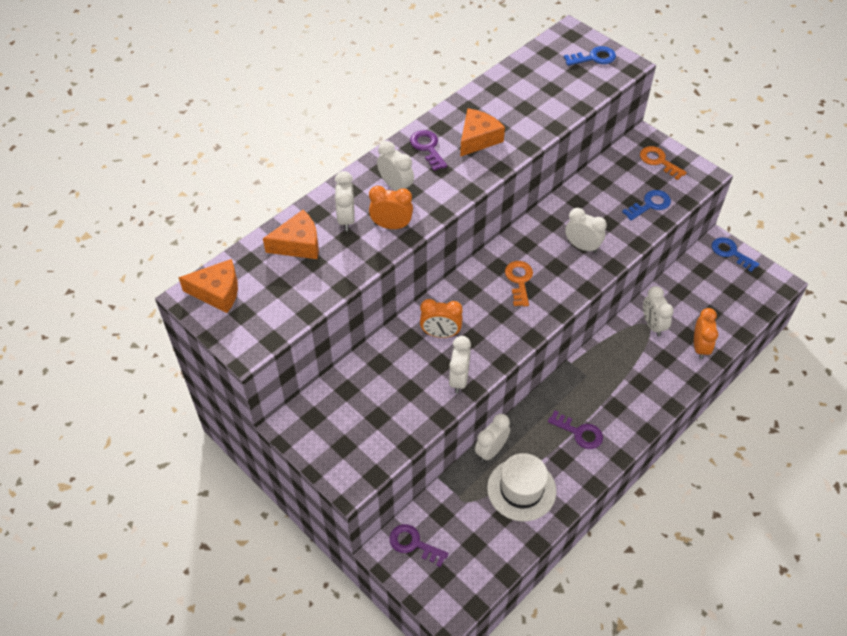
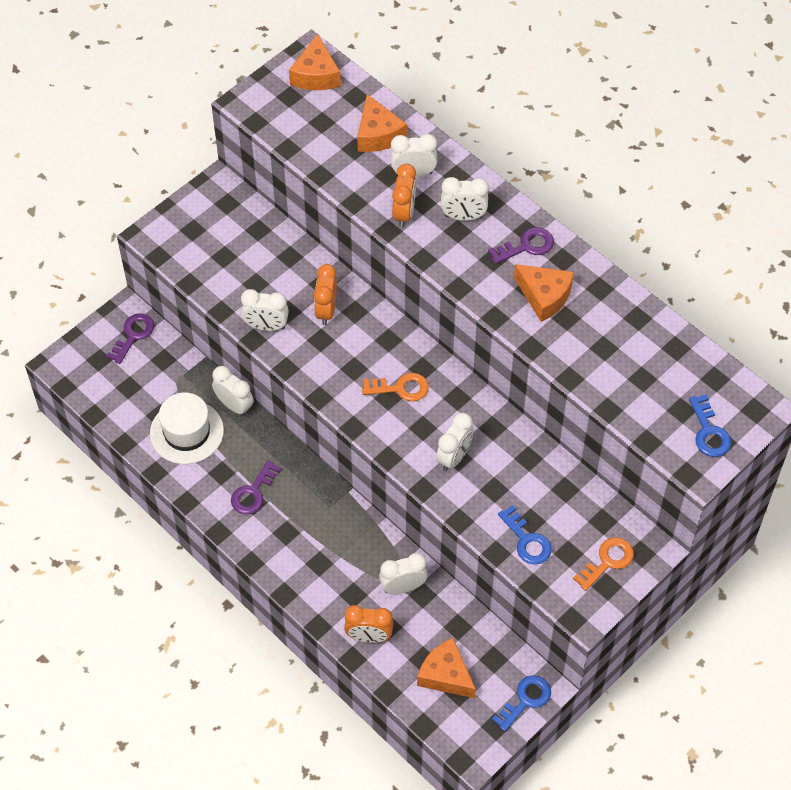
camera: 90 degrees right, 5 degrees up
(396, 186) = (463, 216): white clock -> white clock turned 45 degrees clockwise
(721, 299) = (446, 675): none -> orange cheese

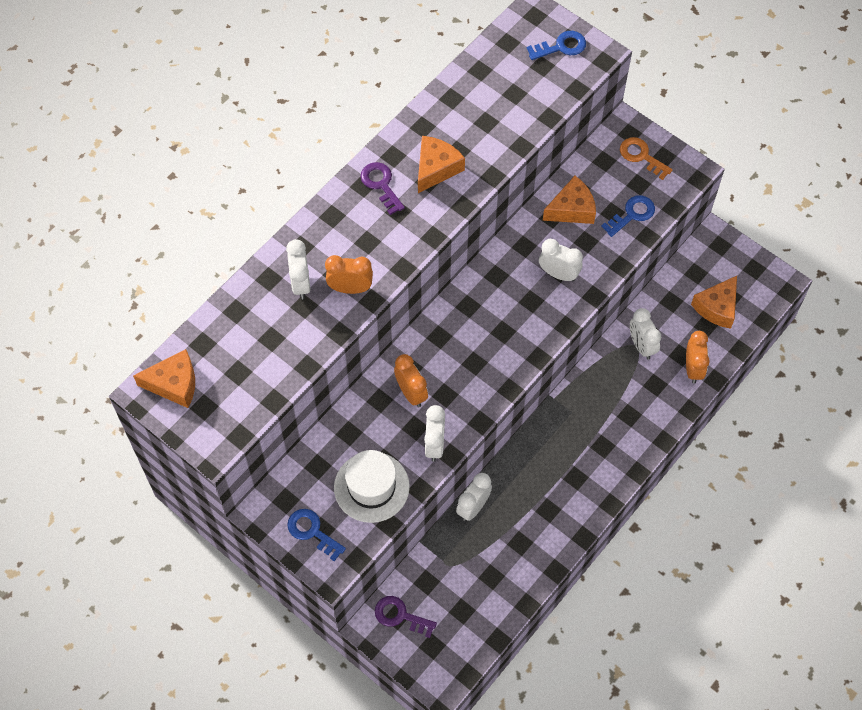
camera: 95 degrees left, 5 degrees up
(186, 432) = (507, 547): white hat -> white hat (371, 487)
(253, 492) = (566, 479): purple key -> none
(326, 310) = (411, 393): orange clock -> orange clock turned 120 degrees counterclockwise
(378, 134) = (252, 319): orange cheese -> orange cheese (572, 209)
(401, 388) = (491, 322): orange key -> none
(463, 216) = (350, 238): white clock -> none
(526, 700) = (727, 248): blue key -> blue key (312, 531)

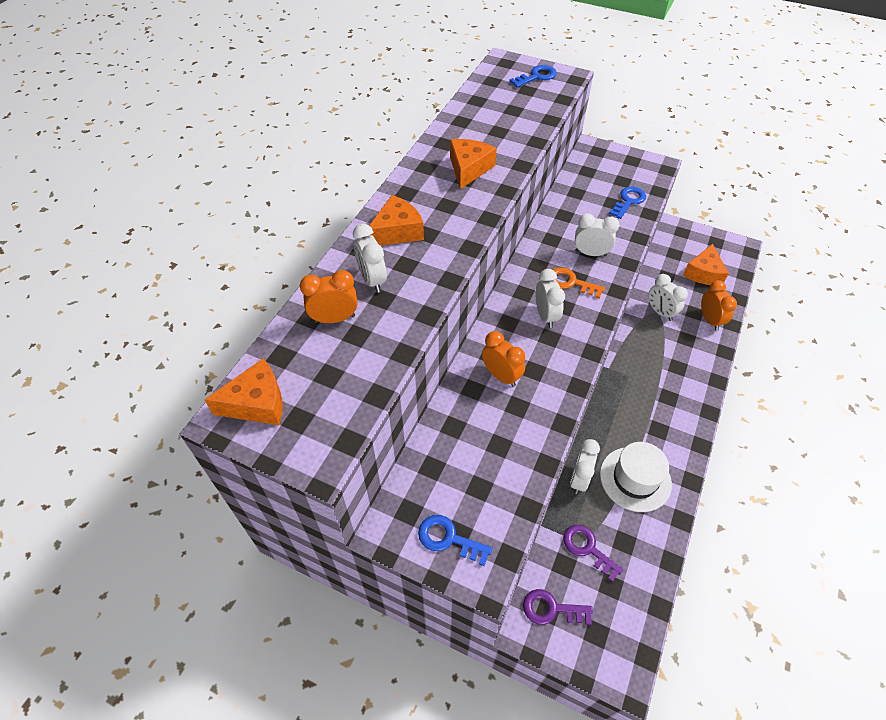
camera: 15 degrees left, 10 degrees down
(350, 288) = (424, 274): orange clock -> orange clock (334, 319)
(371, 487) = (495, 474): white hat -> white hat (635, 479)
(381, 184) = (423, 189): purple key -> purple key (587, 548)
(434, 445) = (543, 418): white clock -> white clock (545, 316)
(572, 209) = (578, 206): orange cheese -> orange cheese (397, 231)
(641, 156) = (614, 163): orange key -> orange key (570, 282)

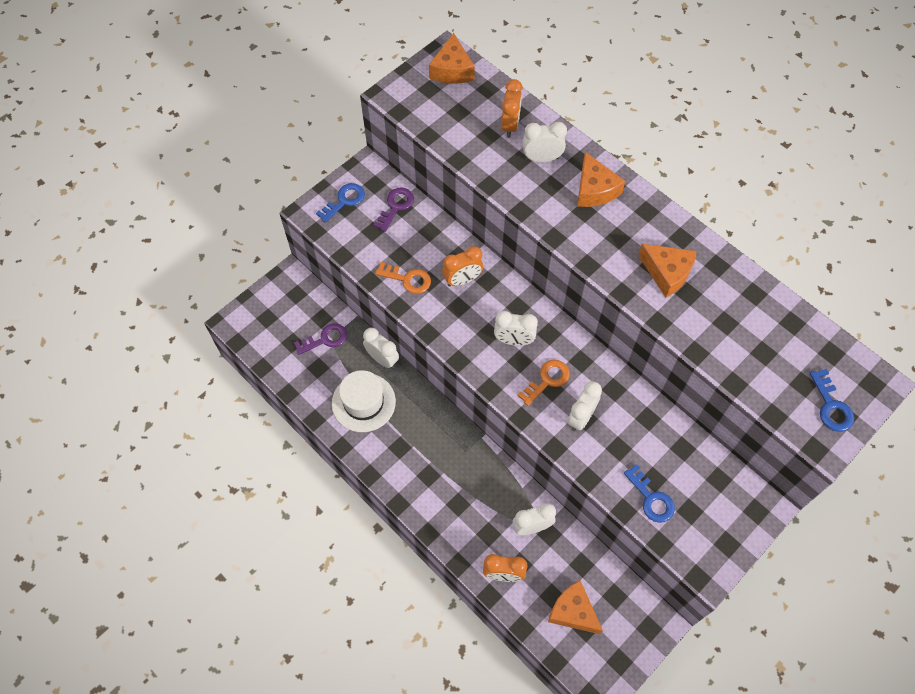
camera: 110 degrees right, 10 degrees up
(525, 426) = (408, 279): none -> orange key
(551, 609) = (296, 296): purple key -> purple key (396, 206)

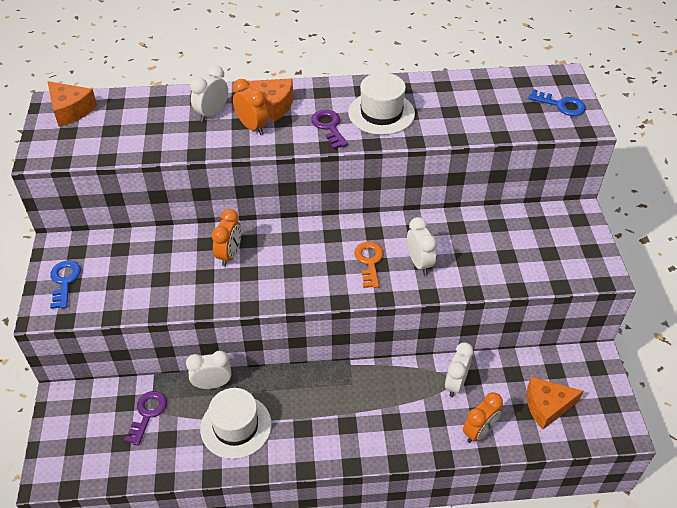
camera: 50 degrees left, 15 degrees down
(396, 206) = (114, 252): purple key -> purple key (329, 127)
(408, 279) = (187, 288): orange key -> none
(510, 125) = (162, 112): orange clock -> orange clock (252, 127)
(514, 340) = (315, 259): white clock -> none
(651, 499) = (521, 267): blue key -> none
(667, 273) = (381, 113): orange cheese -> white hat

